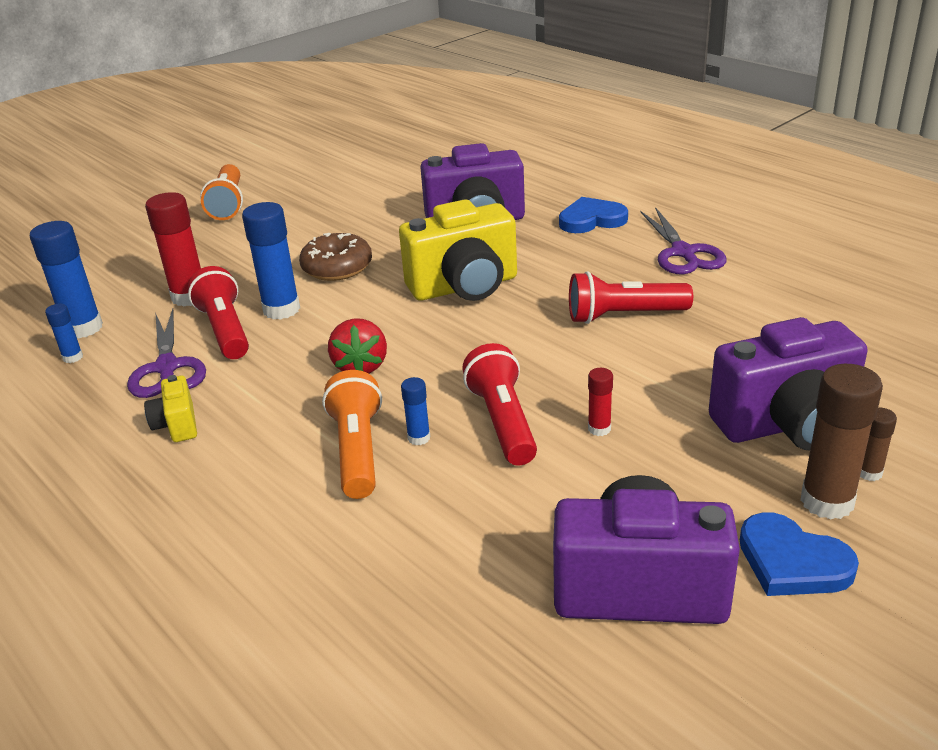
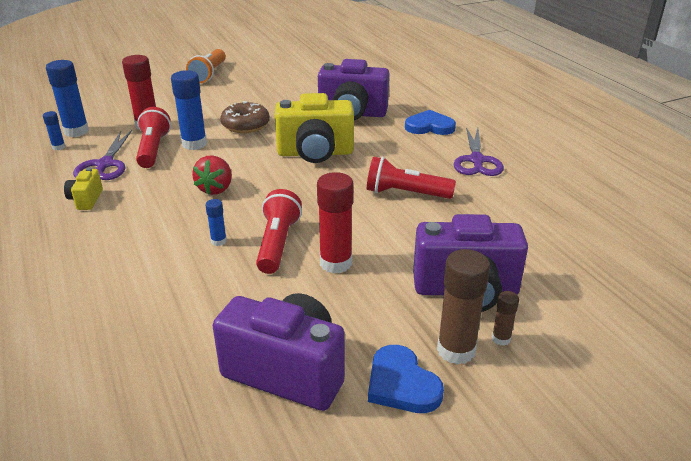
camera: 15 degrees right, 0 degrees up
(357, 450) = (177, 240): orange flashlight -> none
(599, 429) = (336, 263): red glue stick -> red glue stick, size x2.00

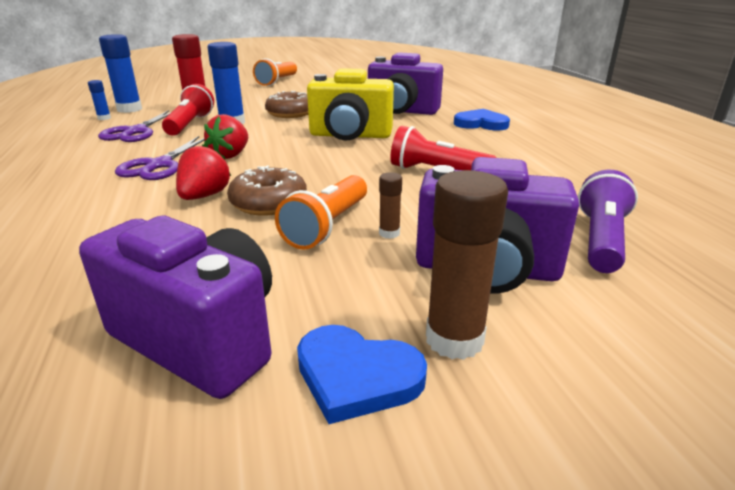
camera: 10 degrees right, 5 degrees down
(86, 200) = (95, 154): yellow camera -> none
(218, 241) = (204, 196): blue glue stick -> red strawberry
(277, 243) = (268, 203): red flashlight -> brown donut
(336, 263) = (327, 226): red glue stick -> orange flashlight
(401, 384) = (357, 376): blue heart -> blue heart turned 45 degrees counterclockwise
(476, 160) = (528, 151): purple scissors -> purple scissors (159, 165)
(501, 339) = (527, 332): brown glue stick -> brown glue stick (389, 233)
(542, 254) = (601, 240): none -> purple flashlight

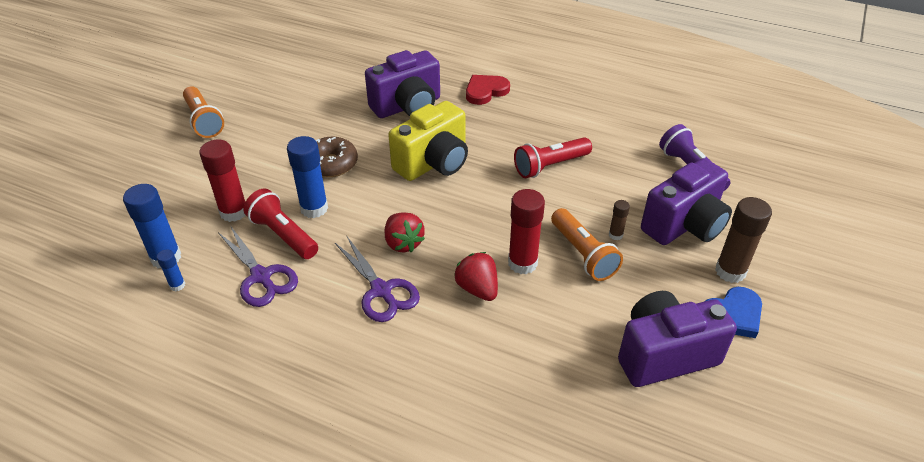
camera: 50 degrees left, 15 degrees up
(268, 203) = (522, 263): brown donut -> red glue stick
(481, 124) = (485, 91): blue heart -> red heart

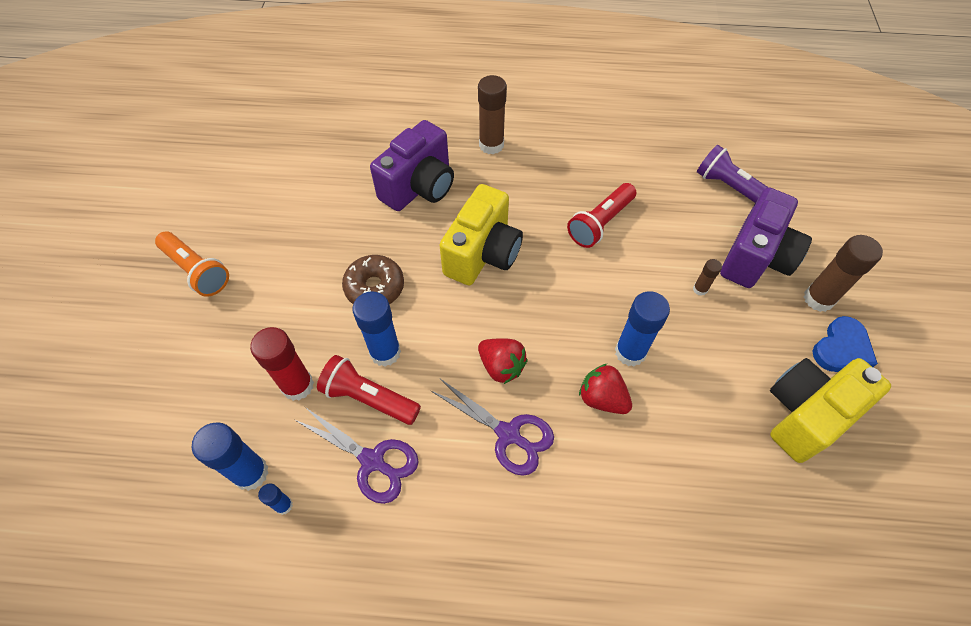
camera: 20 degrees left, 15 degrees up
(485, 91) = (491, 145): red heart -> brown glue stick
(522, 263) = (630, 352): red glue stick -> blue glue stick
(583, 254) = (681, 322): orange flashlight -> none
(664, 354) = (805, 415): purple camera -> yellow camera

